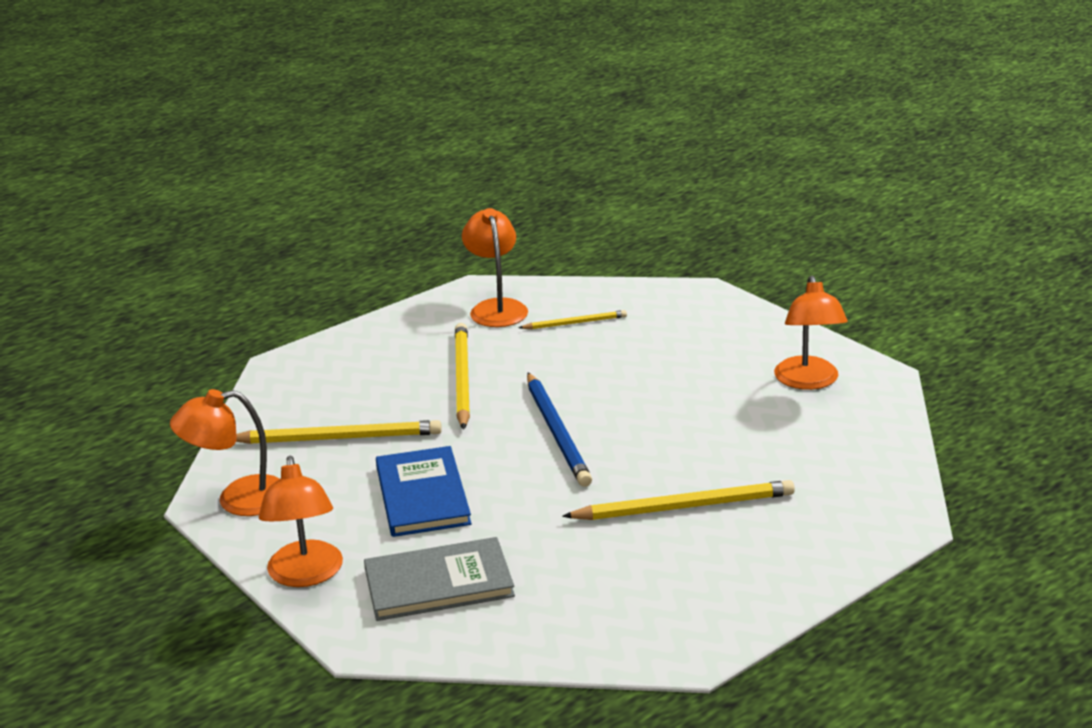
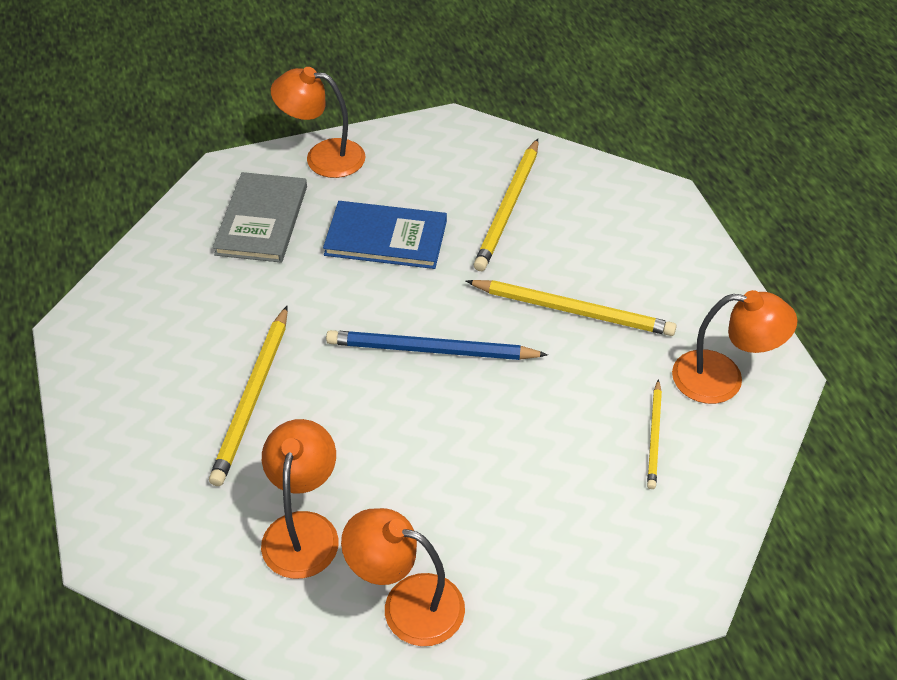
camera: 110 degrees right, 20 degrees up
(238, 499) = (447, 139): orange lamp -> orange lamp (303, 529)

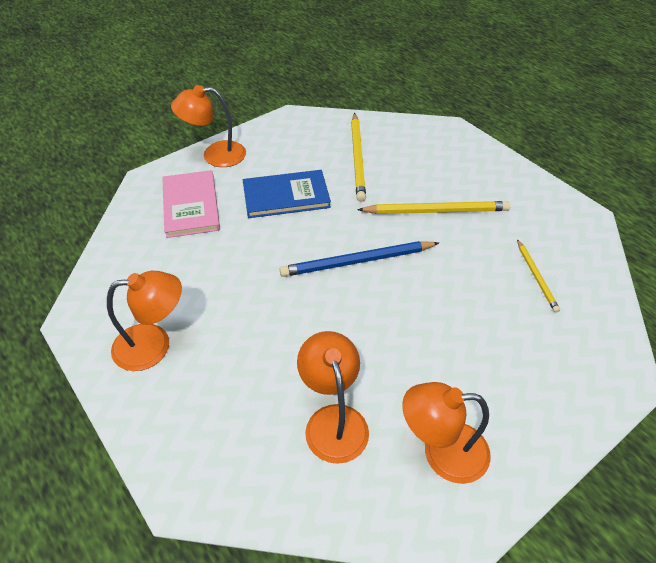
camera: 20 degrees left, 0 degrees up
(252, 398) = (244, 331): yellow pencil -> none
(262, 220) = (191, 205): grey book -> pink book
(722, 379) = (554, 228): orange lamp -> orange lamp (154, 345)

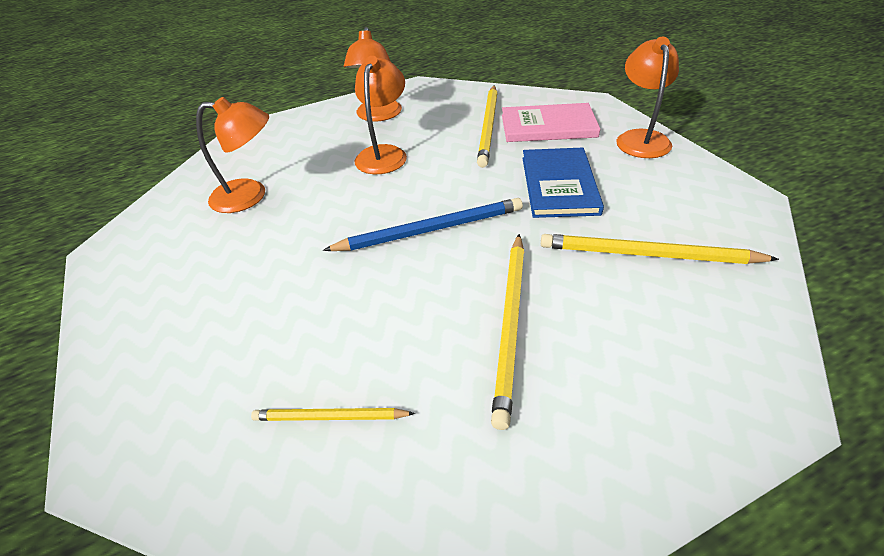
camera: 105 degrees right, 5 degrees down
(189, 245) = (488, 127): none -> yellow pencil
(357, 261) = (430, 230): blue pencil -> blue pencil turned 75 degrees clockwise
(442, 452) = (171, 254): orange lamp -> orange lamp (384, 154)

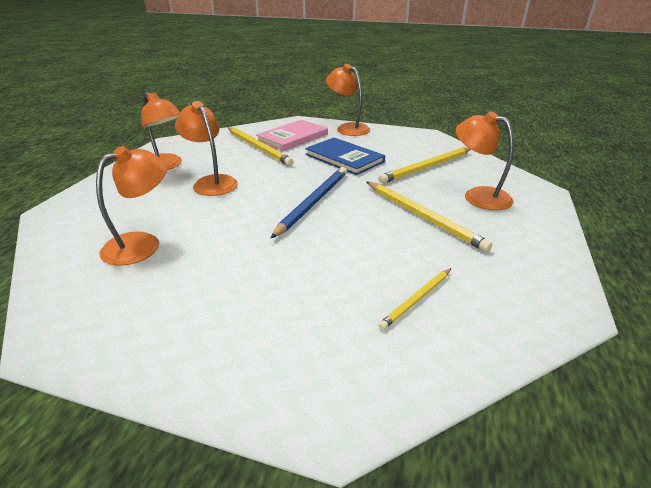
camera: 50 degrees left, 10 degrees down
(643, 344) = (478, 196): none -> orange lamp

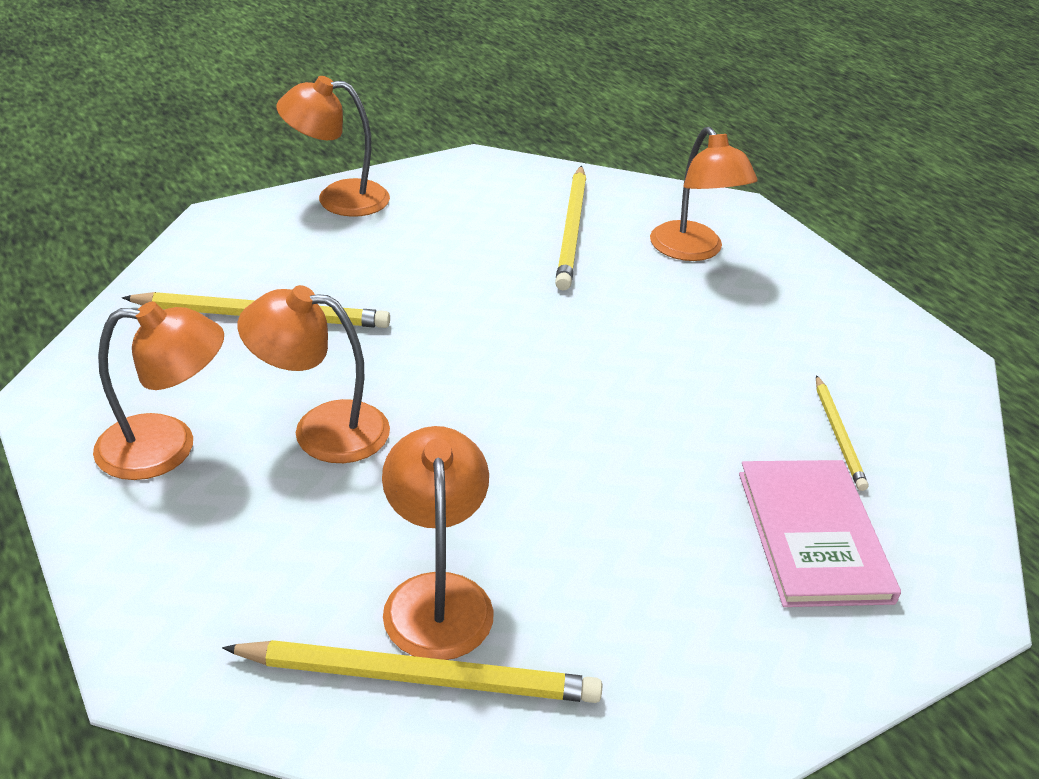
camera: 50 degrees left, 5 degrees up
(293, 137) = (280, 262): pink book -> pink book (813, 535)
(313, 202) = (535, 374): blue pencil -> none
(344, 158) = (439, 268): blue book -> none
(422, 216) = (687, 319): yellow pencil -> yellow pencil (420, 677)
(478, 196) = (693, 251): orange lamp -> orange lamp turned 105 degrees counterclockwise

